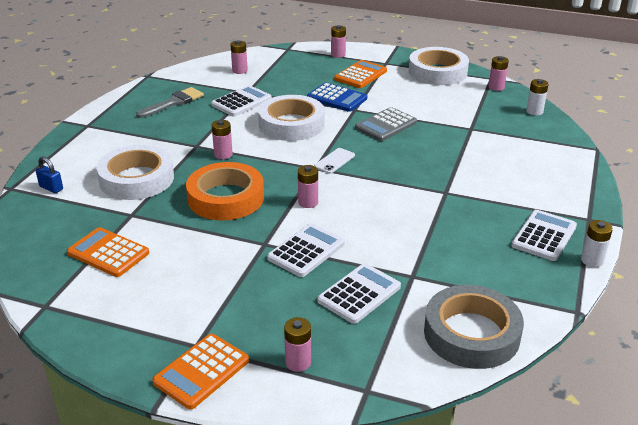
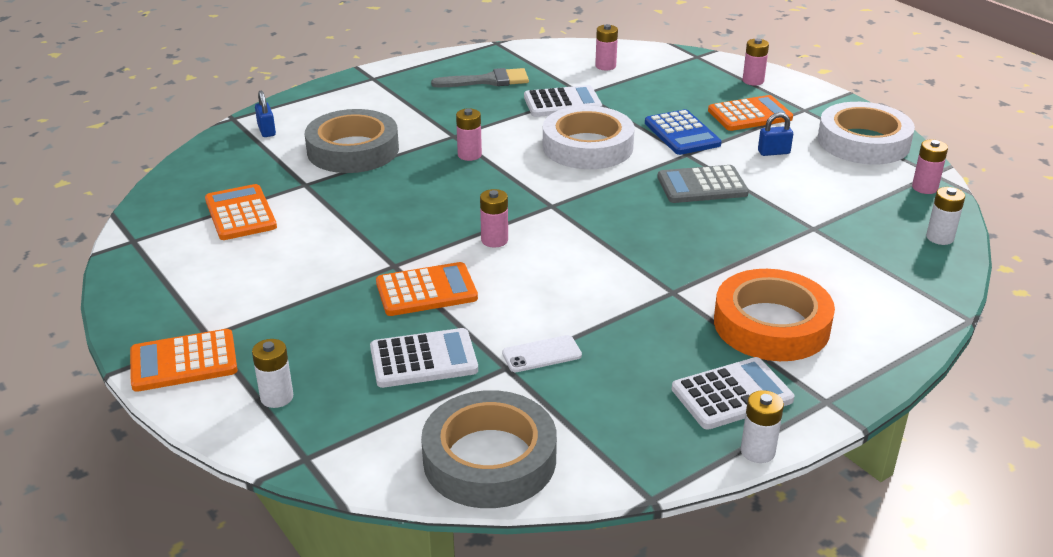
camera: 35 degrees right, 0 degrees up
(137, 179) = (353, 150): white tape -> grey tape
(226, 198) = (415, 202): orange tape -> orange tape (771, 324)
(298, 362) = (277, 397): pink battery -> white battery
(306, 251) = (426, 291): white calculator -> orange calculator
(334, 161) = (583, 205): white phone -> white phone (541, 354)
(400, 93) = (773, 152): none -> blue padlock

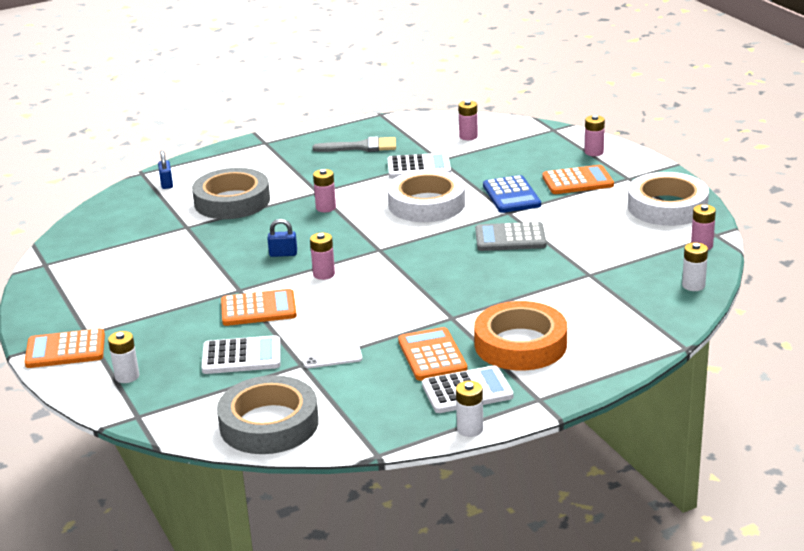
camera: 10 degrees right, 5 degrees down
(240, 213) = (131, 247): orange calculator -> orange calculator (432, 355)
(773, 152) = (584, 213): blue padlock -> blue padlock (283, 254)

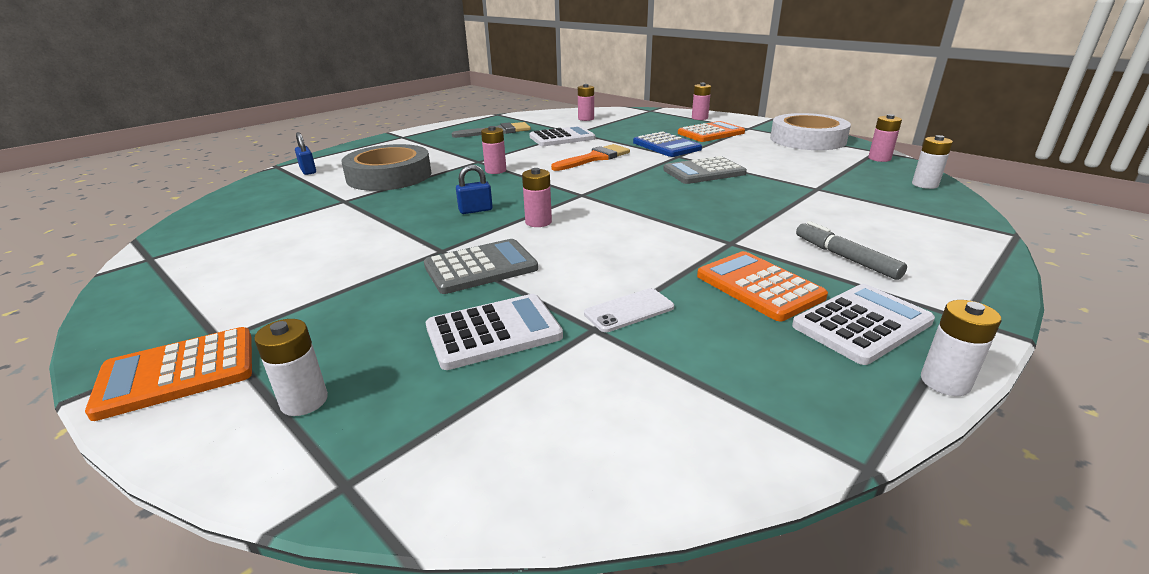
camera: 20 degrees left, 0 degrees up
(258, 309) = (481, 267): orange calculator -> grey calculator
(269, 423) = (618, 443): grey tape -> none
(426, 204) = (594, 158): white tape -> orange brush
(520, 344) = (845, 257): orange tape -> grey marker

